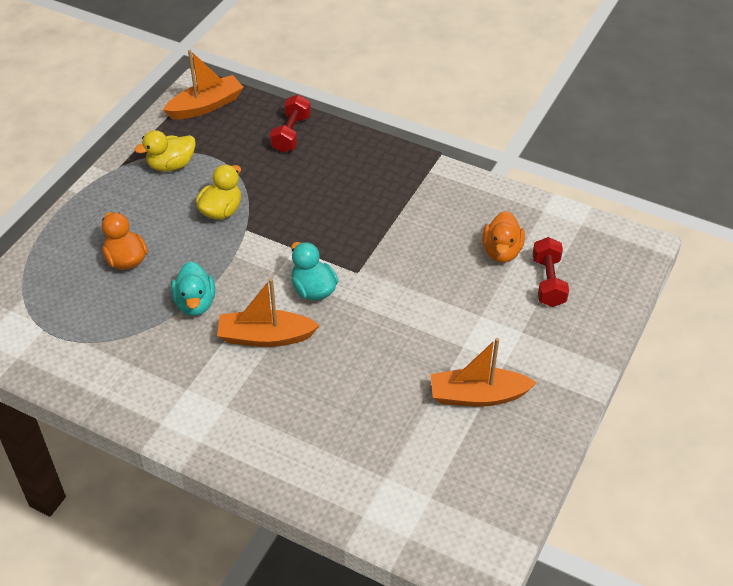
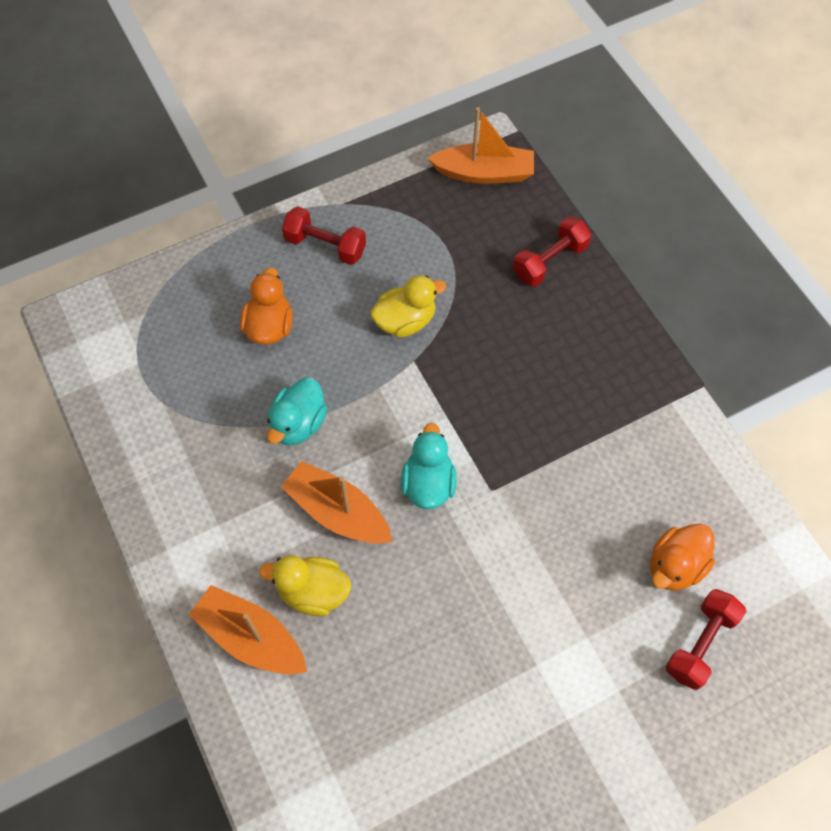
camera: 35 degrees right, 15 degrees up
(127, 196) = (325, 246): none -> red dumbbell
(171, 165) = (395, 231): yellow duck -> yellow duck (313, 592)
(478, 395) = (506, 741): orange boat -> orange boat (251, 637)

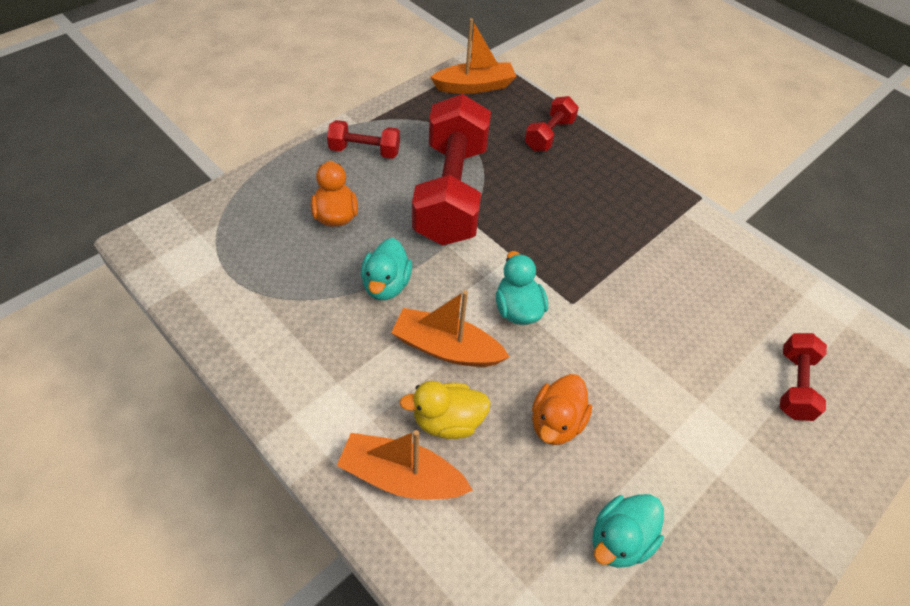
camera: 20 degrees left, 10 degrees down
(405, 321) = (451, 193): yellow duck -> red dumbbell
(438, 755) = (619, 539): none -> turquoise duck
(675, 566) = (745, 329): orange duck -> orange duck (556, 422)

